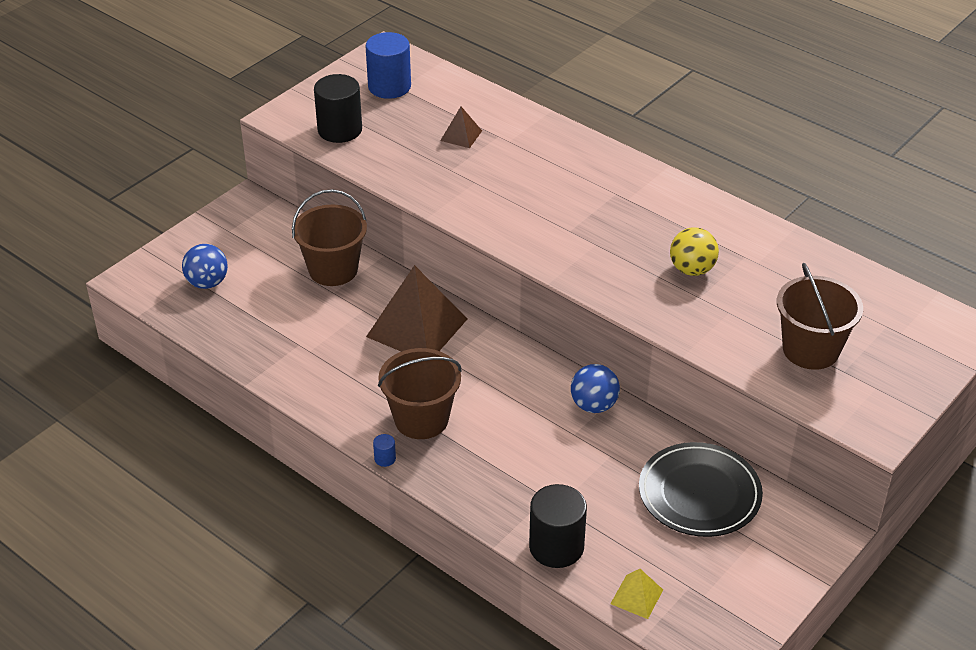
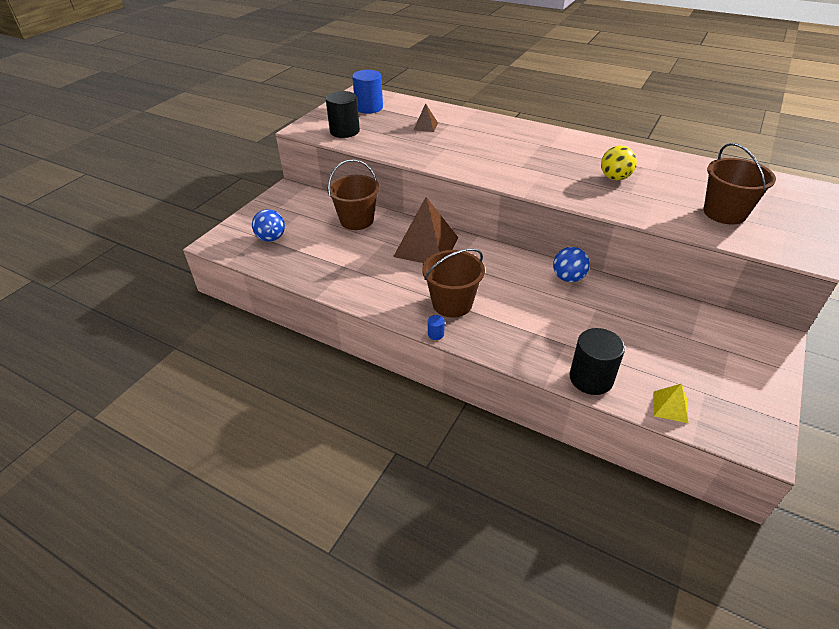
camera: 10 degrees left, 0 degrees up
(699, 493) = (672, 324): black plate -> none

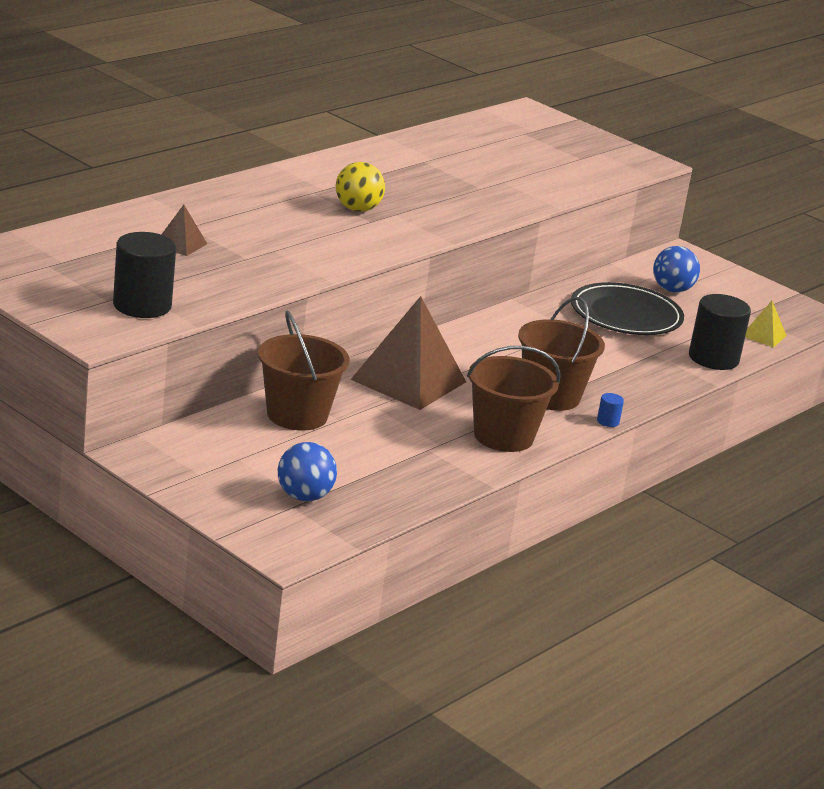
camera: 80 degrees left, 15 degrees down
(369, 108) = (57, 267): blue cylinder -> none
(568, 278) = (533, 314): blue ball -> blue ball (672, 290)
(614, 178) = (440, 183): yellow ball -> yellow ball (357, 209)
(617, 321) = (626, 315): none -> black plate
(724, 213) = (554, 163): brown bucket -> brown bucket (503, 436)

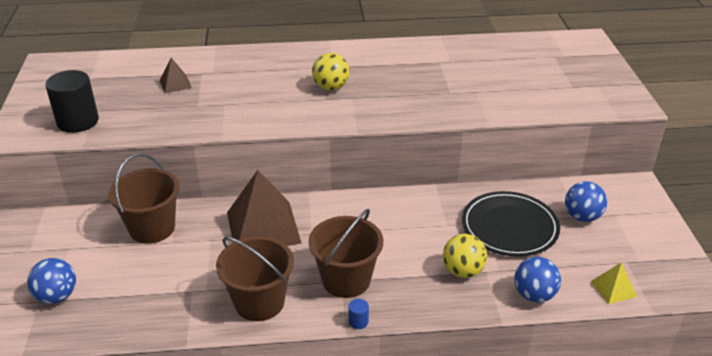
camera: 45 degrees right, 10 degrees up
(636, 359) = (463, 271): none -> yellow ball
(713, 358) = (534, 295): black cylinder -> blue ball

